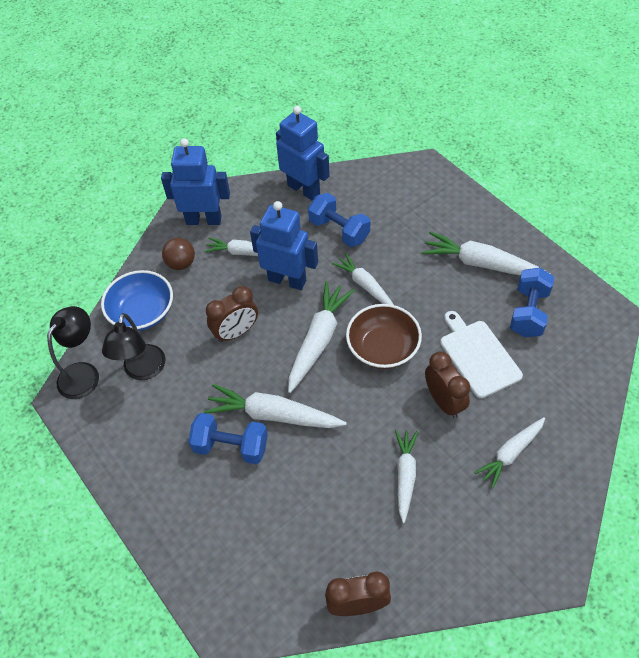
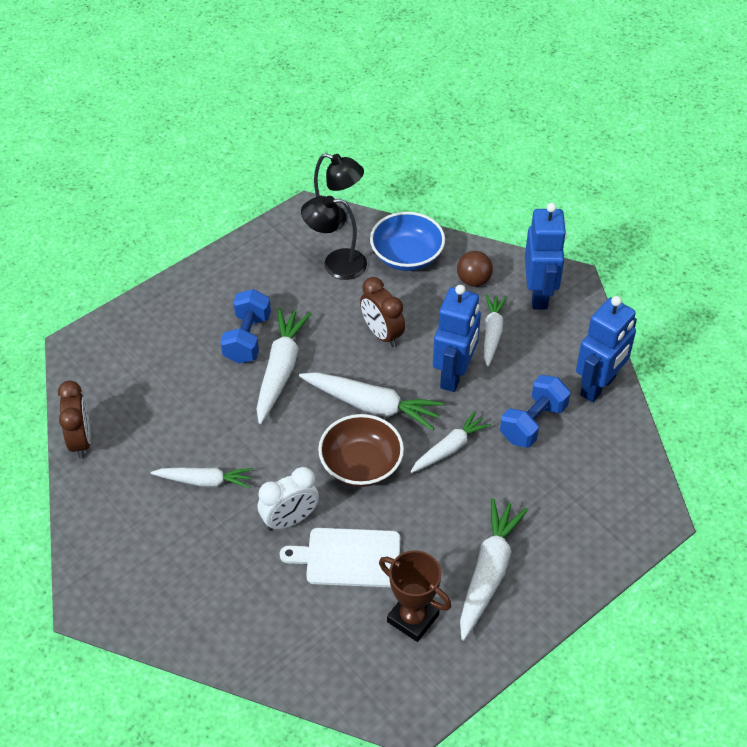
camera: 85 degrees right, 5 degrees down
(444, 401) = (290, 520): brown clock -> white clock
(478, 356) = (349, 558): white cutting board -> white cutting board turned 150 degrees counterclockwise
(510, 453) = (222, 579): white carrot -> none
(528, 312) = (413, 618): blue dumbbell -> brown trophy

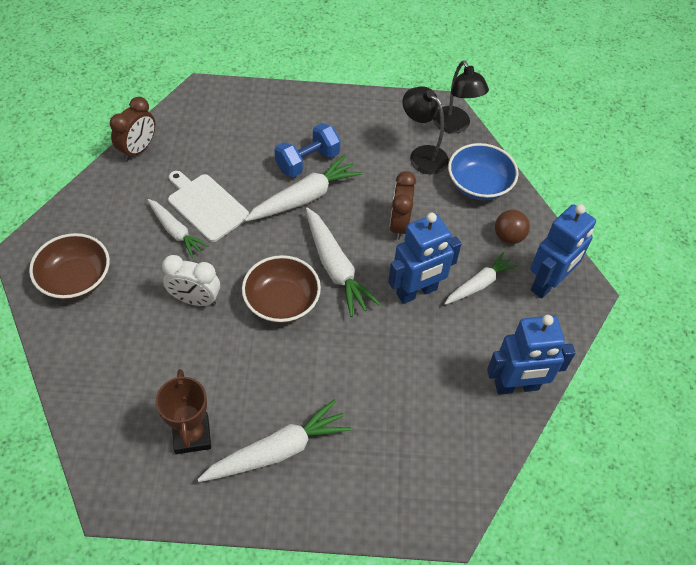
camera: 40 degrees right, 5 degrees up
(165, 588) = (75, 279): none -> brown bowl
(349, 558) = (201, 357): white cutting board -> white cutting board (206, 206)
(449, 448) = (353, 340): white carrot -> none
(533, 423) = (434, 372): blue dumbbell -> none

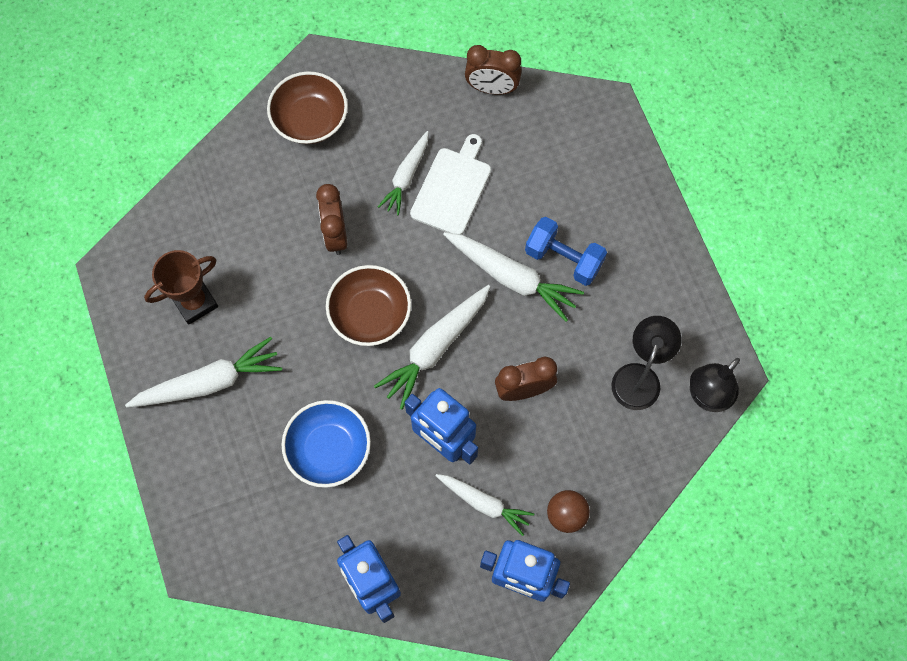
camera: 70 degrees right, 15 degrees up
(195, 300) = (335, 234): white clock -> brown clock
(277, 451) = (209, 382): white carrot -> white carrot turned 60 degrees counterclockwise
(479, 185) = (627, 456): blue bowl -> blue bowl (329, 449)

